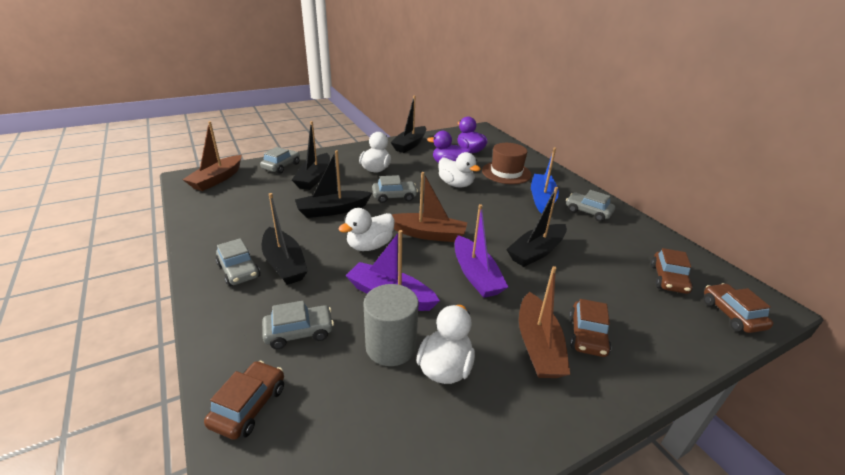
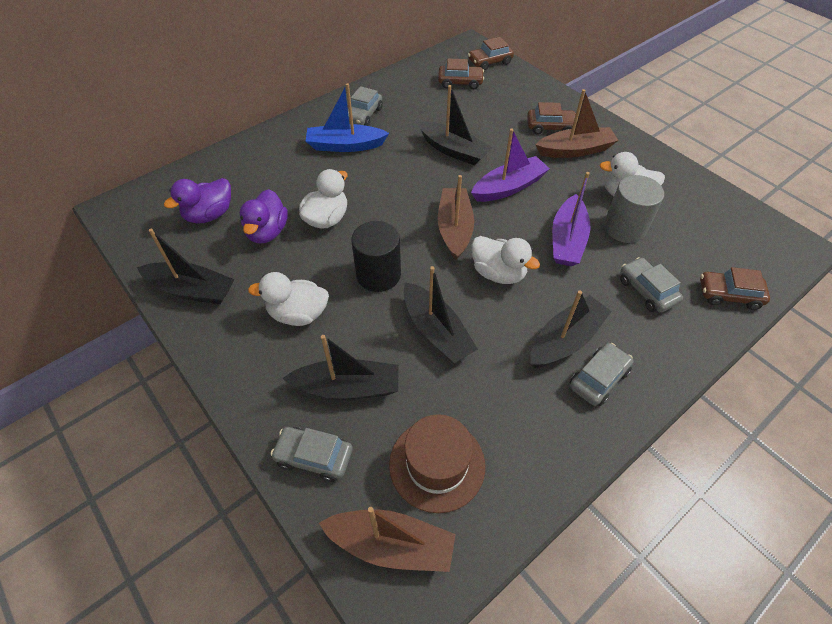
camera: 100 degrees left, 20 degrees up
(394, 196) = (378, 274): grey car -> black cylinder
(506, 173) = (280, 175): brown hat -> brown hat (437, 464)

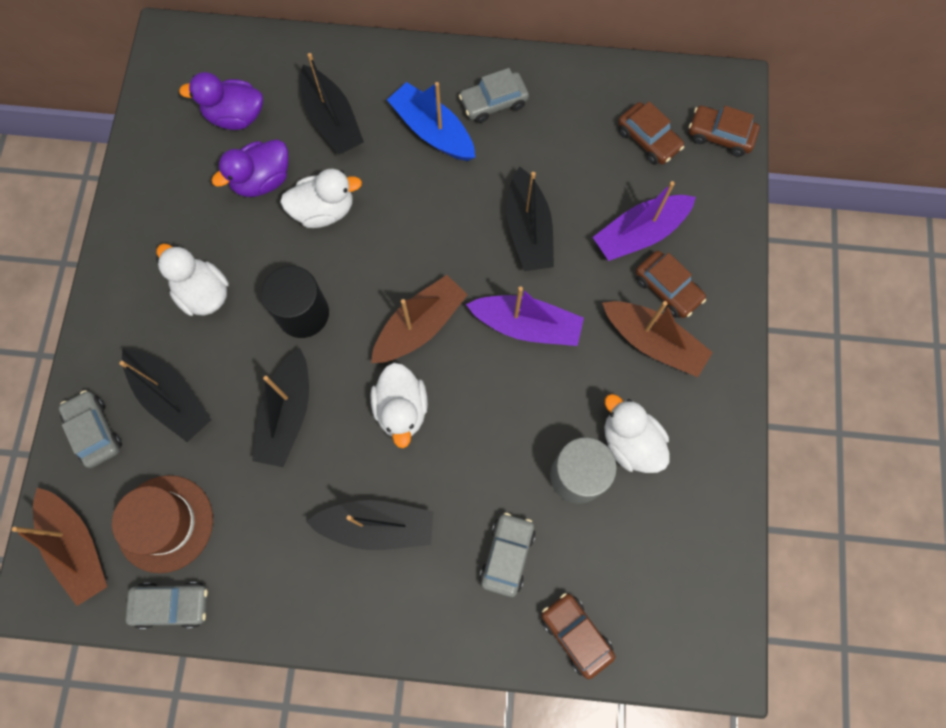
camera: 45 degrees right, 20 degrees up
(192, 290) = (151, 191): black boat -> black boat (332, 120)
(567, 240) = (505, 435): purple boat -> purple boat (640, 233)
(598, 379) = (359, 584): grey car -> grey car (172, 604)

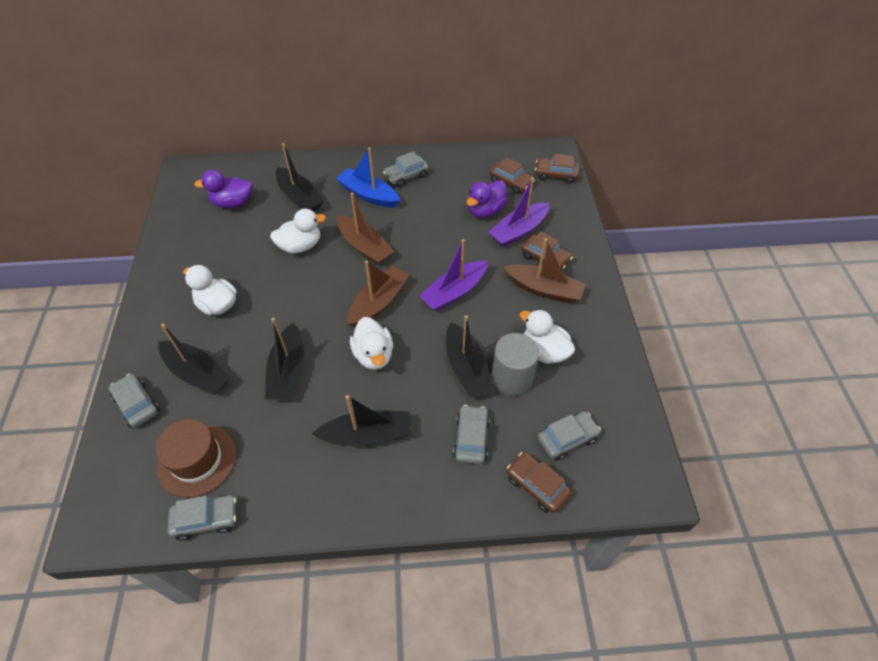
camera: 10 degrees left, 20 degrees down
(77, 547) = (124, 489): brown boat -> brown boat (364, 247)
(262, 180) = (255, 235): purple duck -> purple duck (485, 211)
(303, 313) = (292, 307): black cylinder -> none
(526, 325) = (454, 292): purple boat -> purple boat turned 135 degrees clockwise
(528, 230) = (443, 239): black boat -> black boat (466, 368)
(629, 577) = (567, 439): none -> grey car

